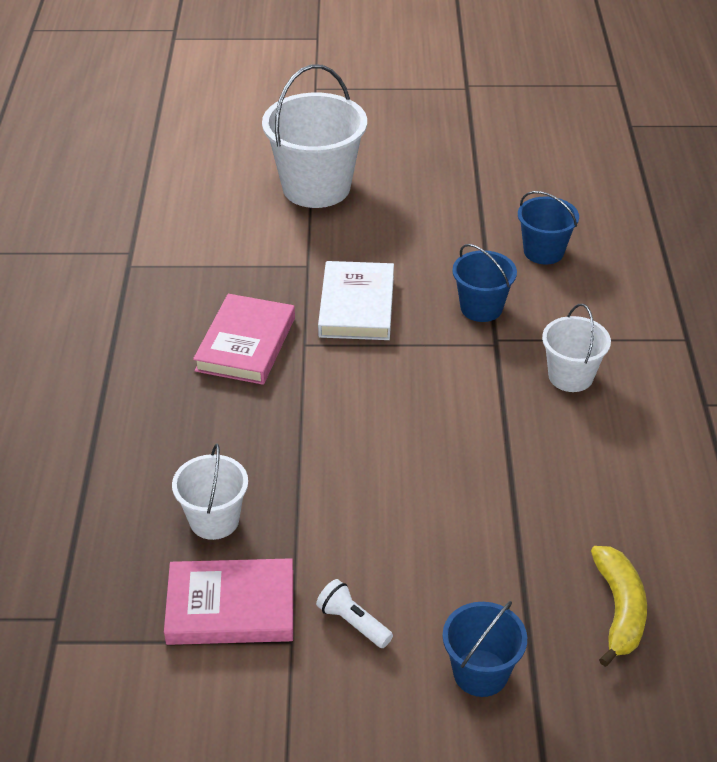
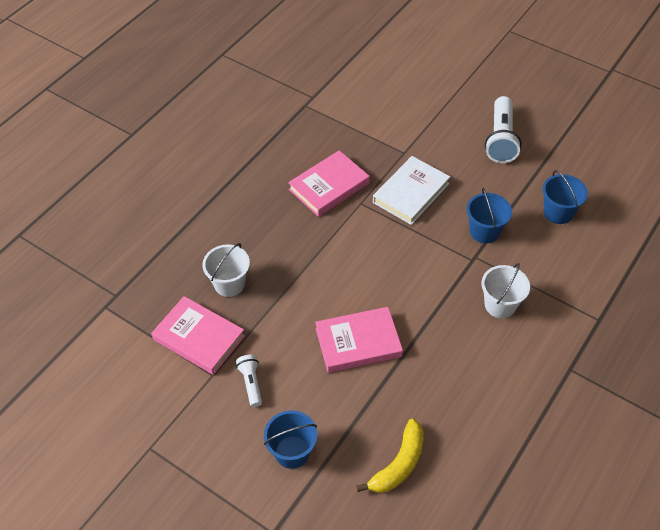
camera: 35 degrees right, 10 degrees up
(316, 187) = (452, 102): white bucket -> none
(410, 204) = (501, 139): none -> white flashlight
(445, 501) = (358, 342): none -> pink book

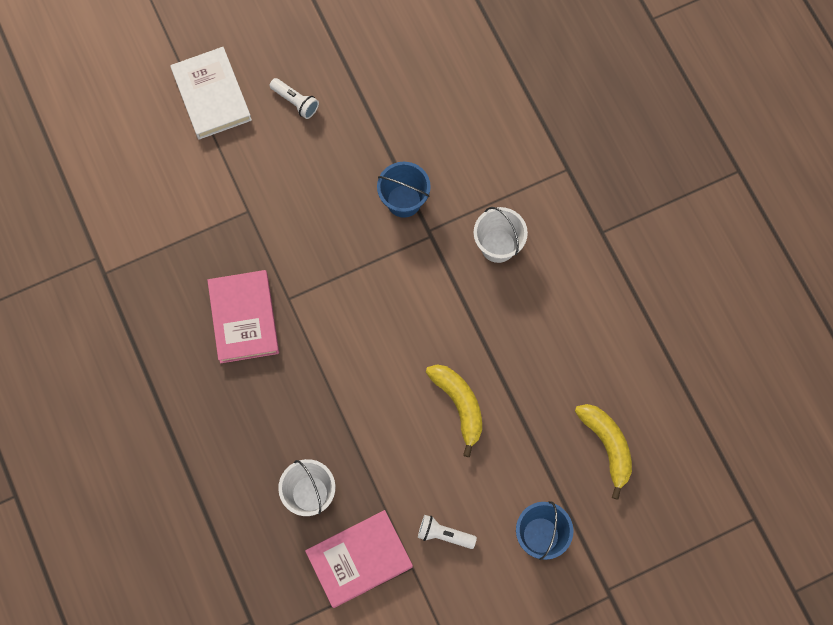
camera: 60 degrees left, 20 degrees up
(358, 342) = (459, 405): pink book -> yellow banana
(411, 193) = (308, 240): white book -> white book (211, 95)
(501, 139) = (295, 102): white flashlight -> white flashlight, size x0.54
(558, 212) = (426, 115): blue bucket -> none

